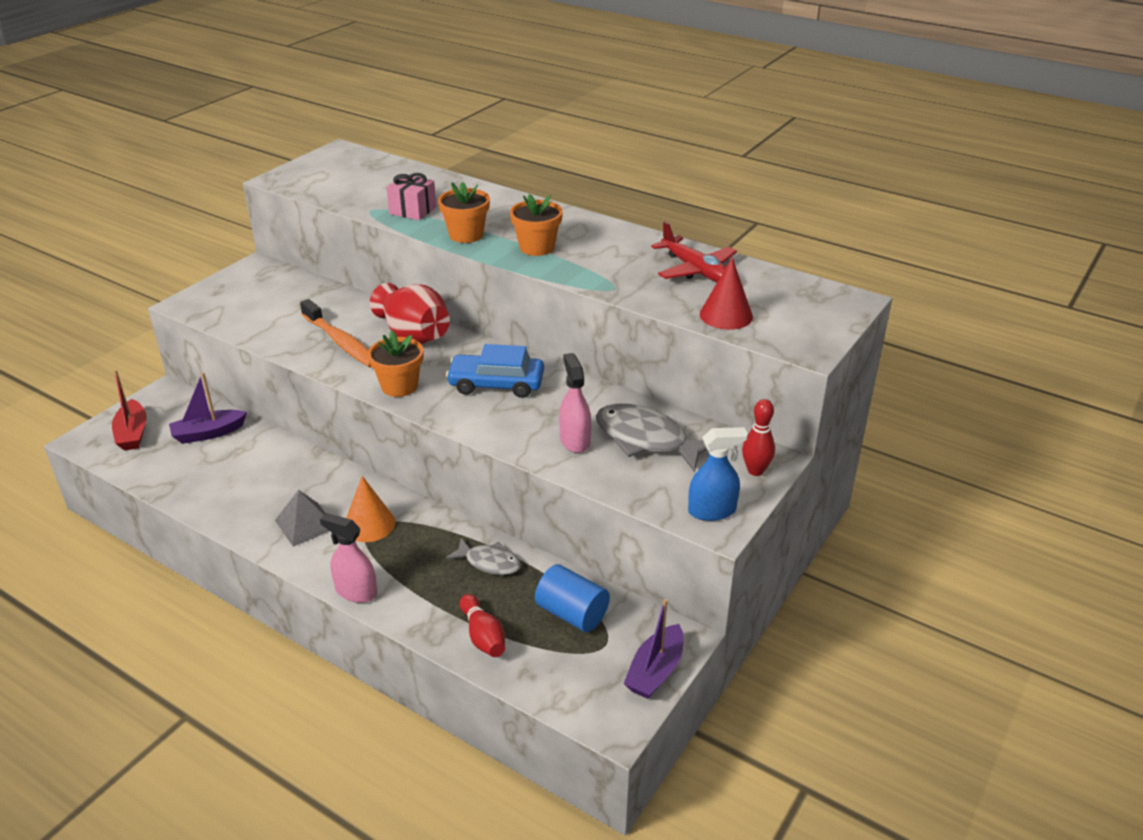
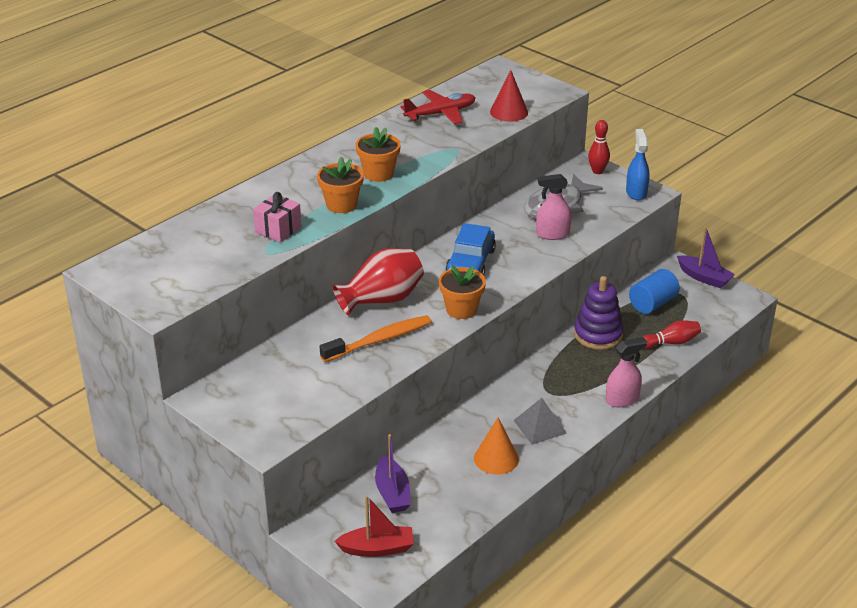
camera: 80 degrees left, 0 degrees up
(356, 591) = (622, 399): pink spray bottle -> pink spray bottle turned 150 degrees counterclockwise
(369, 524) = (545, 392): orange cone -> orange cone (496, 458)
(489, 562) = (598, 335): grey fish -> purple stacking toy

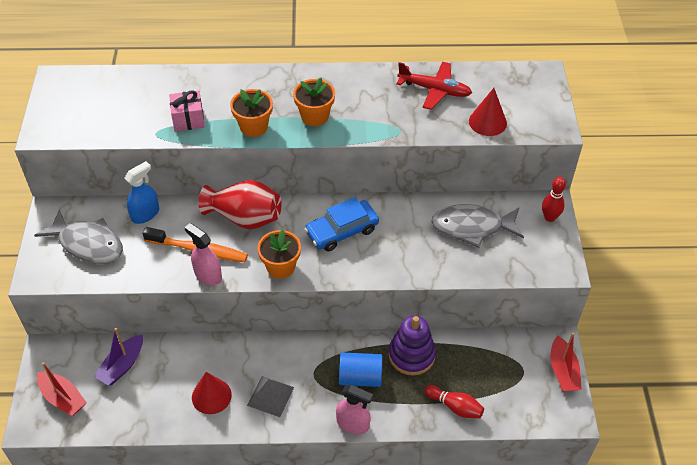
camera: 45 degrees right, 15 degrees up
(276, 396) = (88, 244): none -> grey fish
(496, 458) = (211, 396): orange cone -> red cone
(552, 234) = (432, 250): pink spray bottle -> pink spray bottle (208, 275)
(636, 192) = (552, 260): blue spray bottle -> blue spray bottle (145, 214)
(652, 304) = (489, 361): blue cylinder -> blue cylinder (360, 377)
(704, 278) = (563, 371): purple boat -> red boat

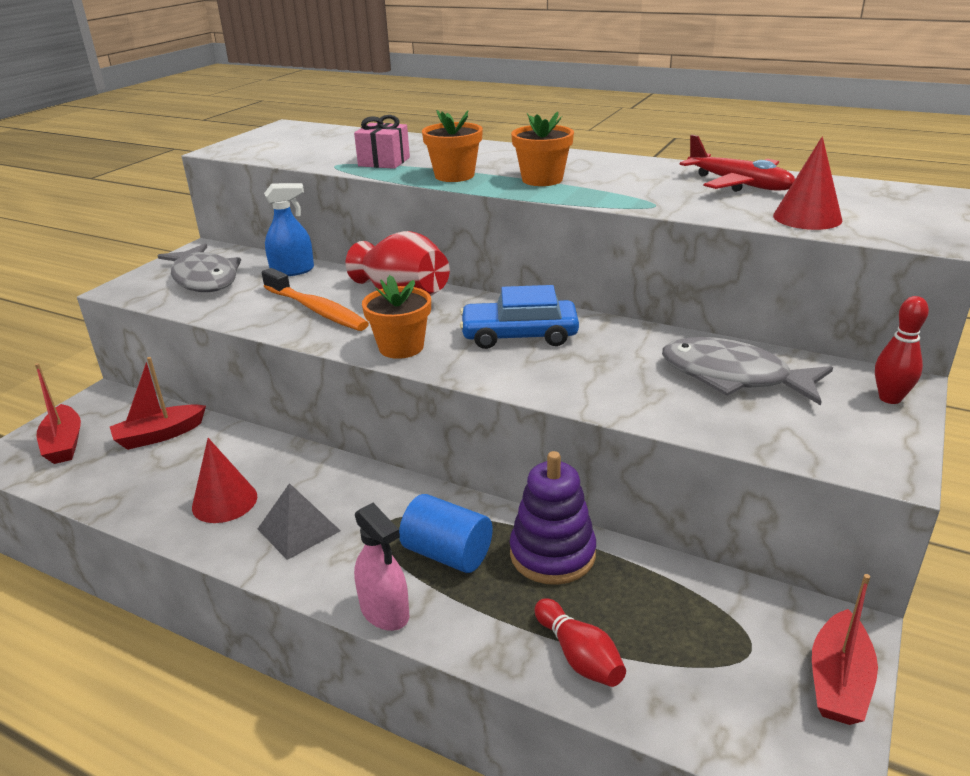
camera: 30 degrees right, 20 degrees down
(122, 365) = (159, 435): purple boat -> red boat
(208, 275) = (301, 332): pink spray bottle -> none

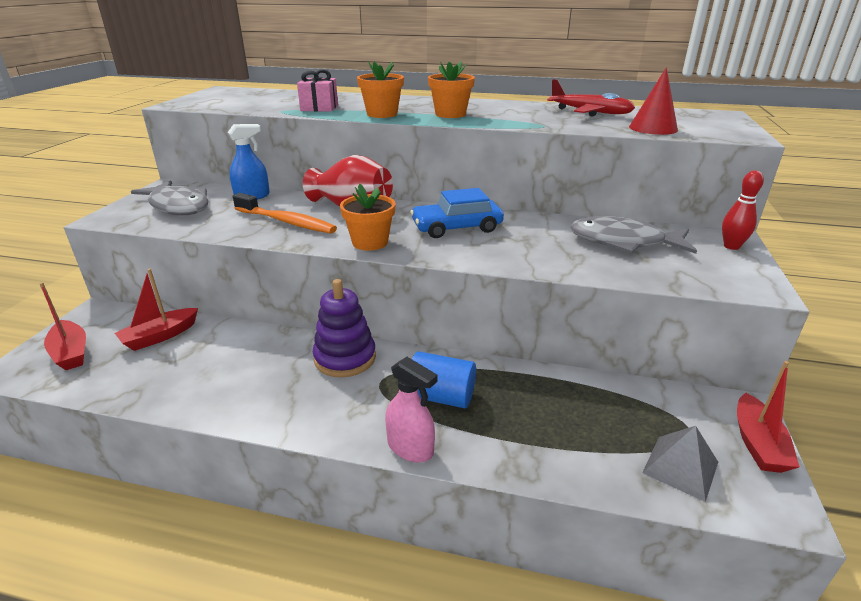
camera: 15 degrees left, 0 degrees up
(224, 501) = (238, 381): red cone -> none
(298, 529) = (312, 395): grey pyramid -> grey pyramid (680, 467)
(552, 554) = (520, 385): purple stacking toy -> purple stacking toy (345, 358)
(579, 656) = (575, 457): red bowling pin -> none

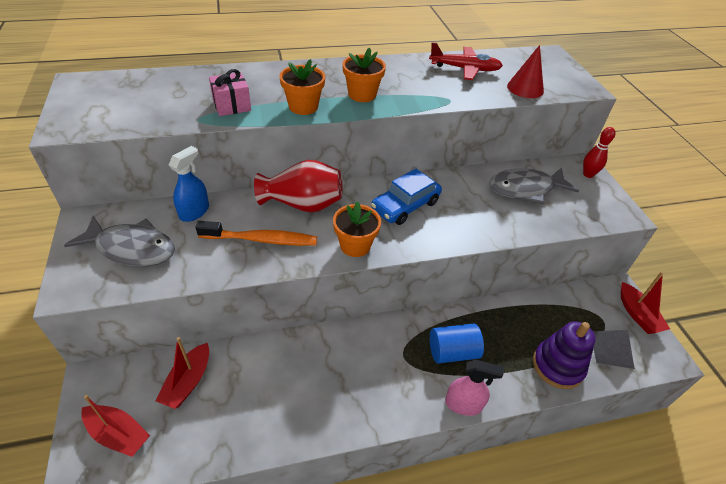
camera: 30 degrees left, 15 degrees up
(345, 358) = (362, 343): purple stacking toy -> purple stacking toy (557, 366)

